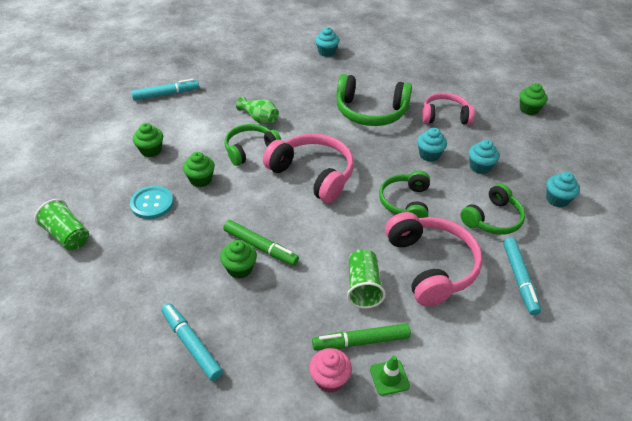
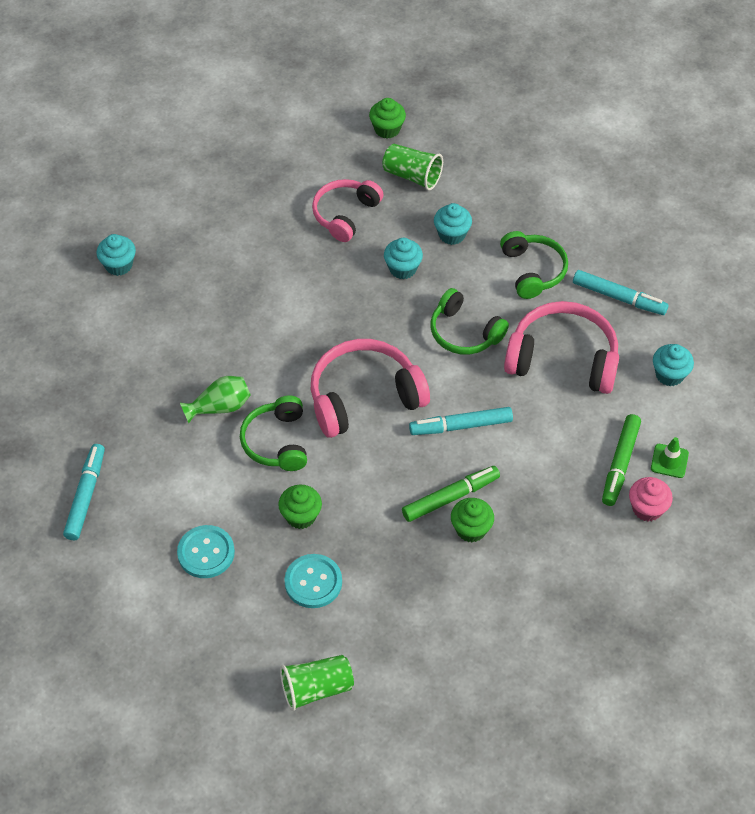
camera: 60 degrees left, 10 degrees up
(151, 150) = (206, 553): green cupcake -> turquoise button
(191, 344) = (547, 609): turquoise marker -> turquoise marker (461, 426)
(363, 287) = (557, 430): green cup -> green cup (412, 176)
(370, 112) = (286, 283): green headphones -> none
(557, 199) = (539, 200): turquoise cupcake -> turquoise cupcake (669, 374)

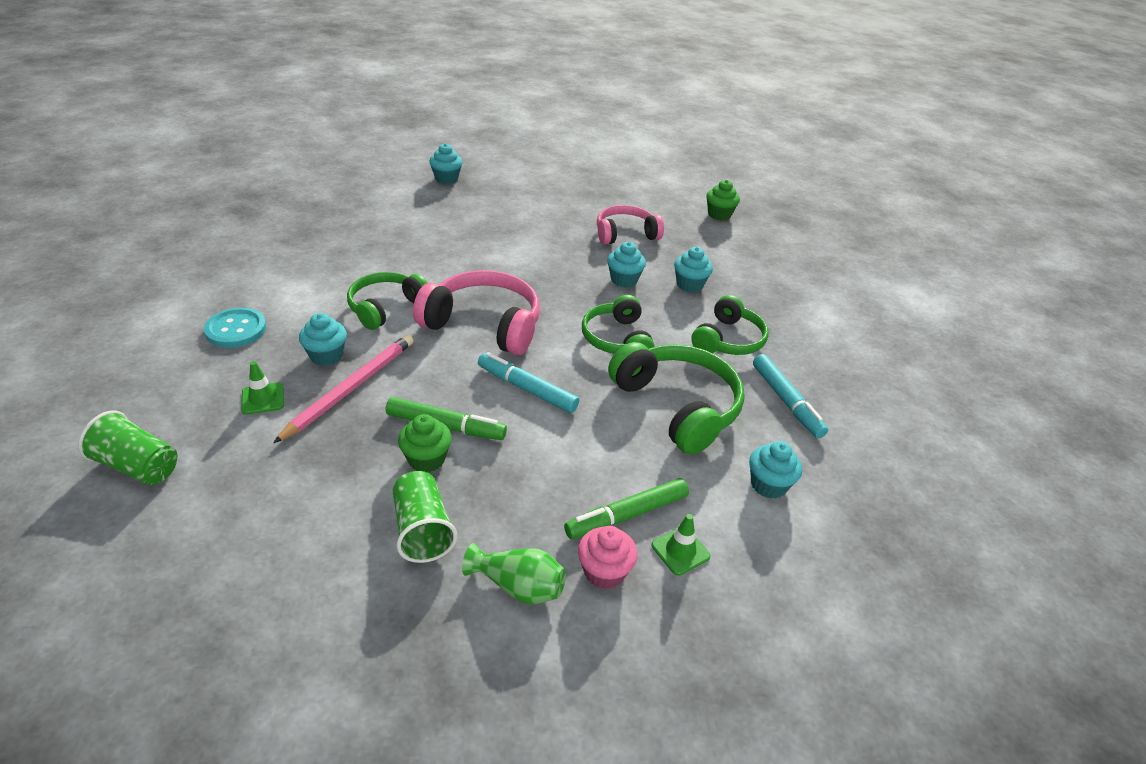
camera: 40 degrees right, 15 degrees down
(86, 496) = (234, 255): turquoise marker -> none
(220, 407) = (384, 268): green vase -> green vase (518, 586)
(301, 516) = (326, 356): green cupcake -> turquoise cupcake
(313, 582) = (263, 399): turquoise button -> green traffic cone
(355, 524) = (351, 388): none -> pink pencil
(412, 176) = (704, 243): green cup -> green cup (422, 530)
(563, 359) = (677, 406): pink headphones -> green headphones

